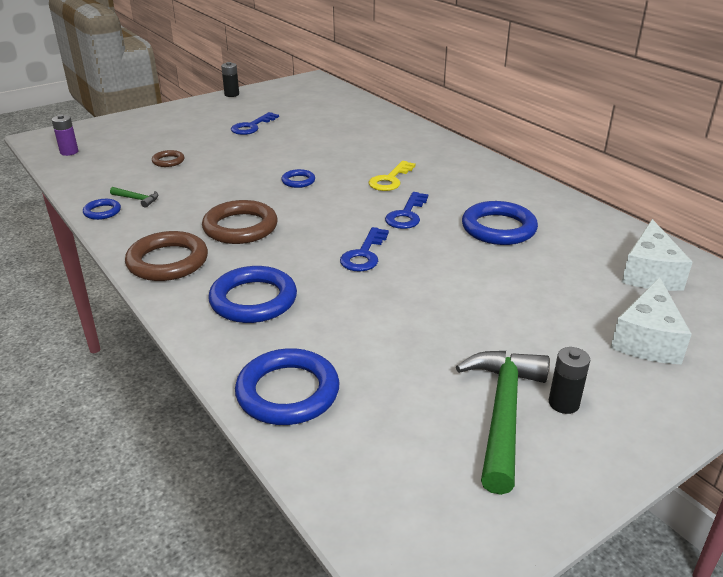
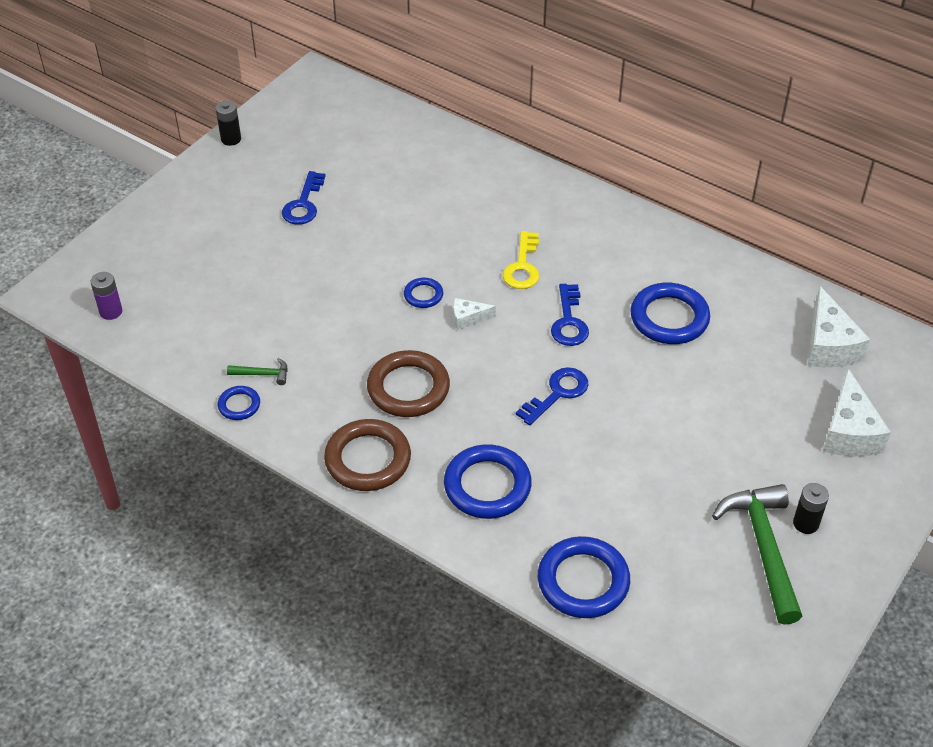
camera: 20 degrees left, 15 degrees up
(168, 161) = (248, 297): brown ring -> none
(323, 199) = (468, 319): none -> white cheese
(364, 254) = (557, 393): blue key -> blue key turned 135 degrees counterclockwise

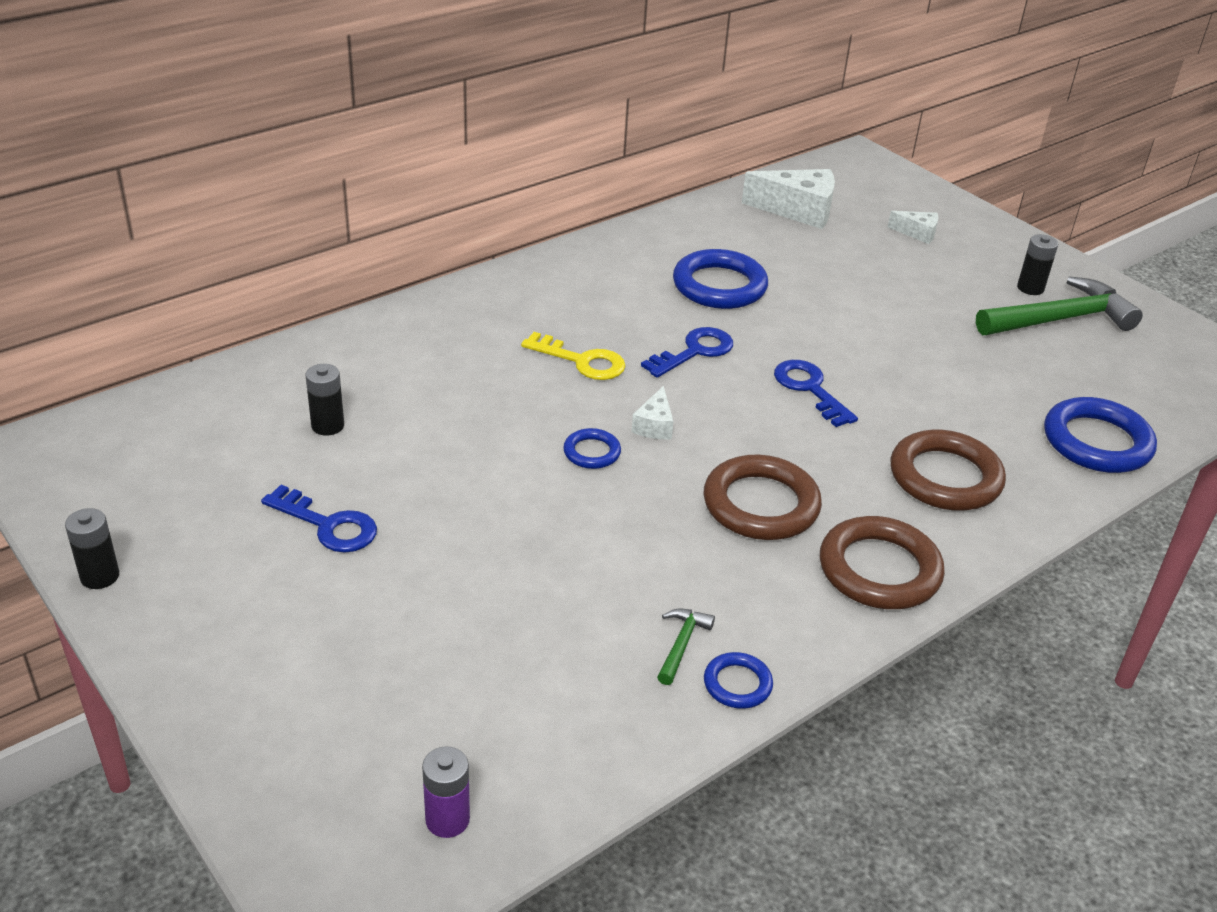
camera: 75 degrees left, 10 degrees down
(391, 175) = (327, 426): none -> black battery
(487, 486) = (945, 477): blue ring -> brown ring
(569, 321) = (694, 351): blue key -> blue key turned 60 degrees counterclockwise
(763, 548) = (1059, 319): green hammer -> green hammer turned 150 degrees clockwise
(849, 432) = (917, 233): white cheese -> white cheese, size x0.52

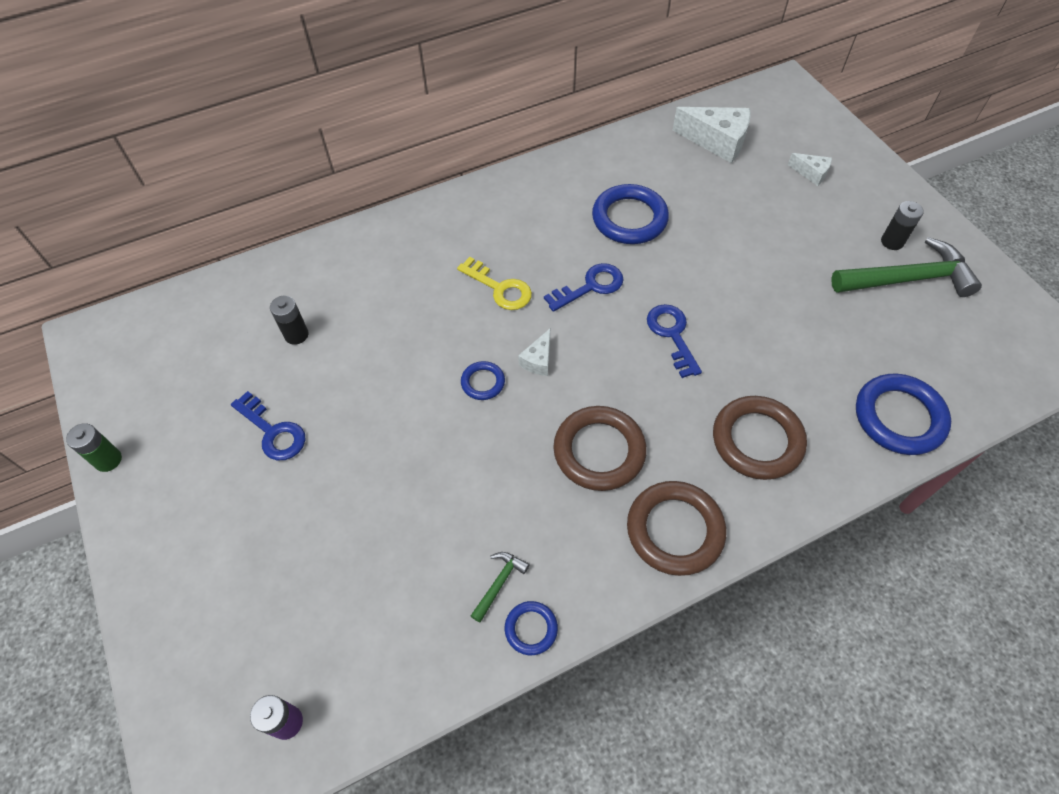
camera: 15 degrees right, 20 degrees up
(100, 576) = (108, 460): black battery -> green battery

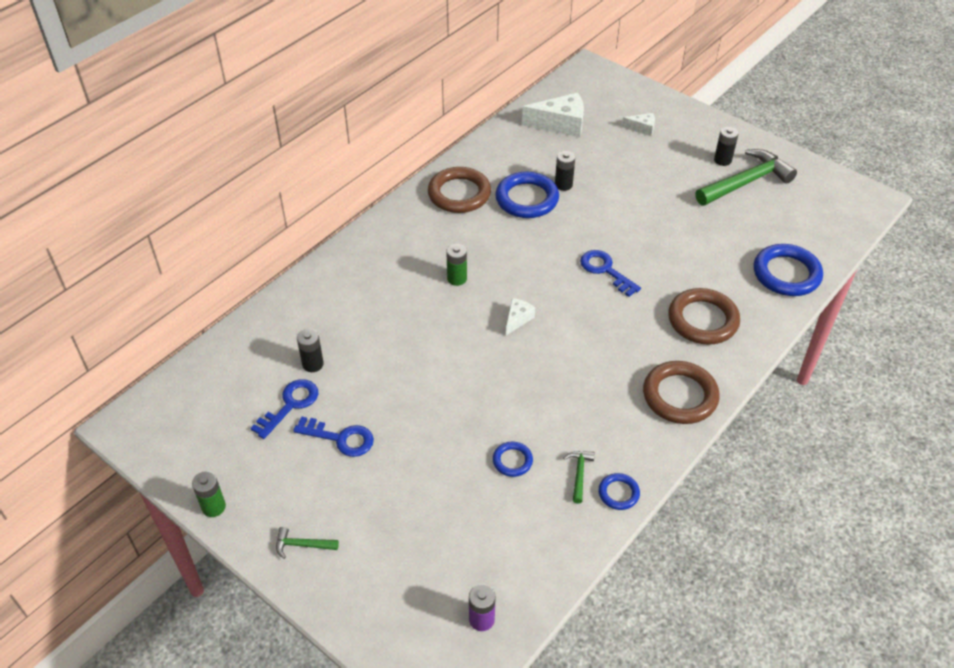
camera: 25 degrees left, 10 degrees down
(163, 542) = (302, 545): none -> green hammer
(483, 382) = (485, 348): blue ring -> blue ring (512, 461)
(499, 288) = (457, 278): yellow key -> green battery
(538, 360) = (517, 319): white cheese -> white cheese turned 150 degrees counterclockwise
(590, 286) = (526, 256): blue key -> blue key (290, 405)
(599, 451) = (598, 364): brown ring -> brown ring (459, 194)
(680, 214) = (563, 185): none -> black battery

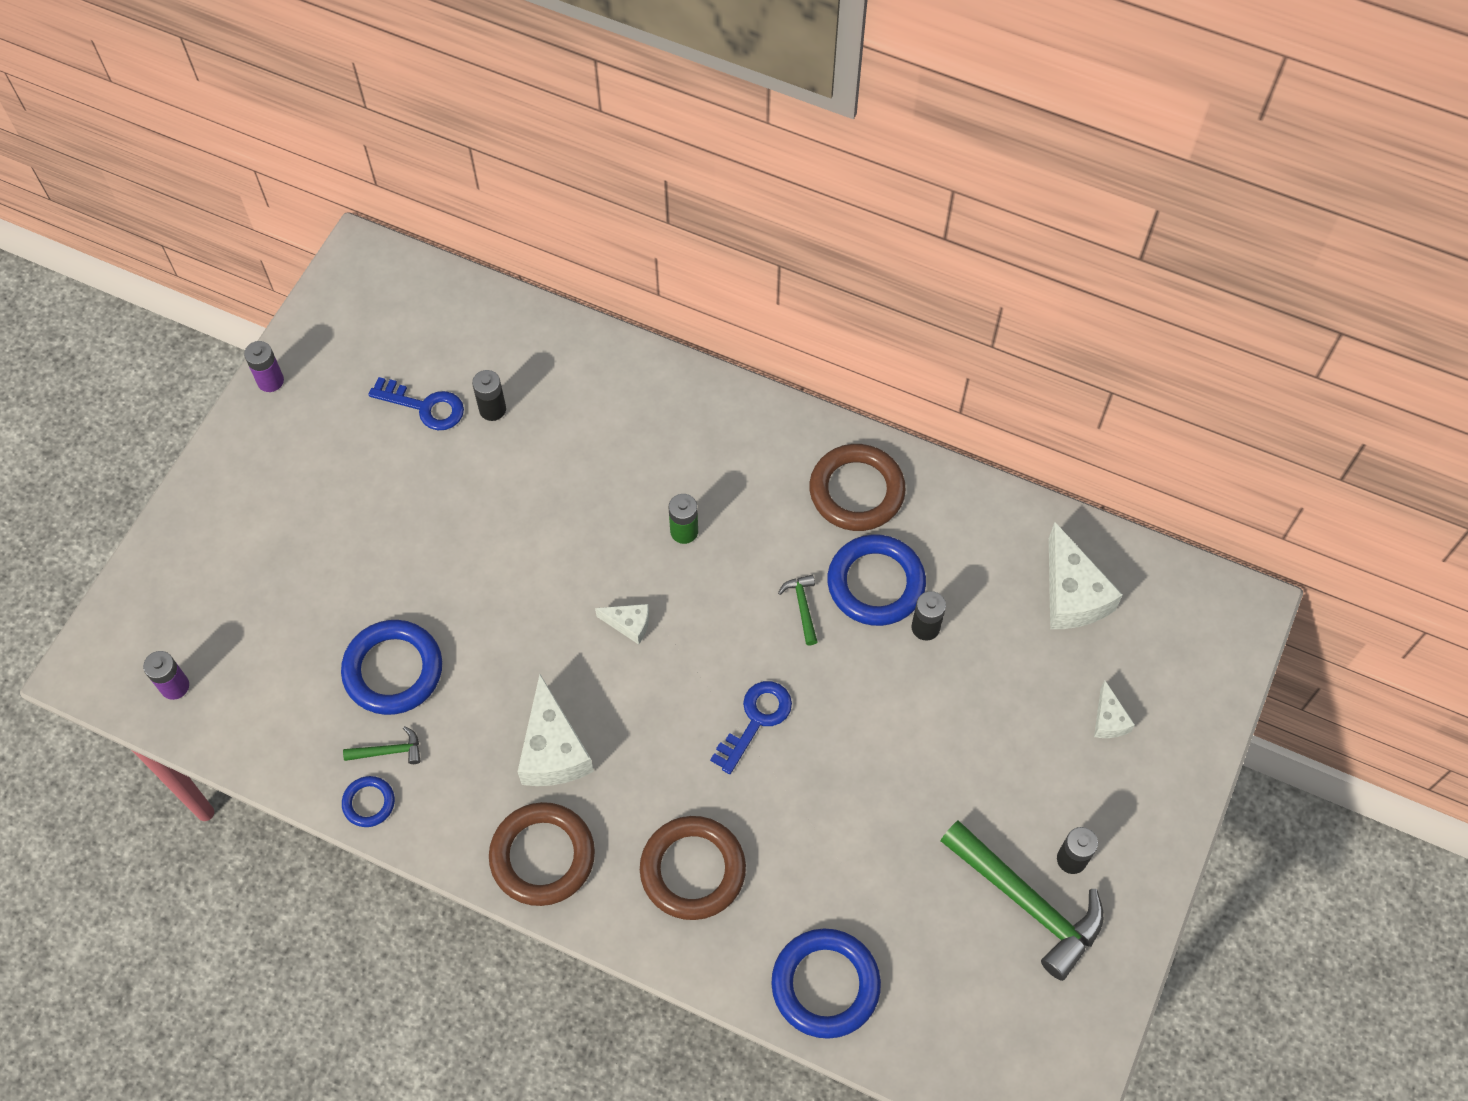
camera: 75 degrees right, 15 degrees up
(213, 507) = (270, 381): green battery -> purple battery
(302, 545) = (237, 482): green hammer -> green hammer (802, 607)
(340, 438) = (387, 474): blue key -> none
(512, 461) = (393, 670): blue ring -> blue ring, size x1.97
(601, 376) = (553, 750): none -> white cheese

